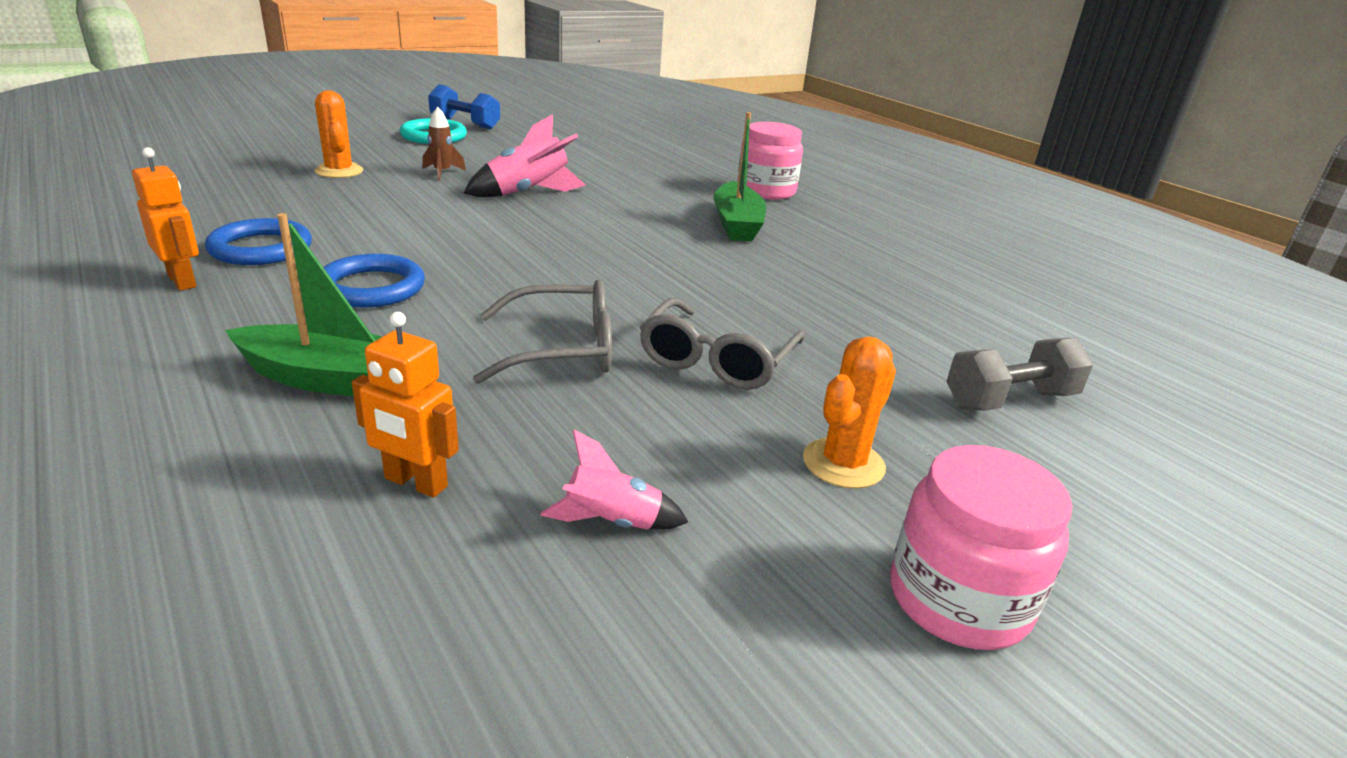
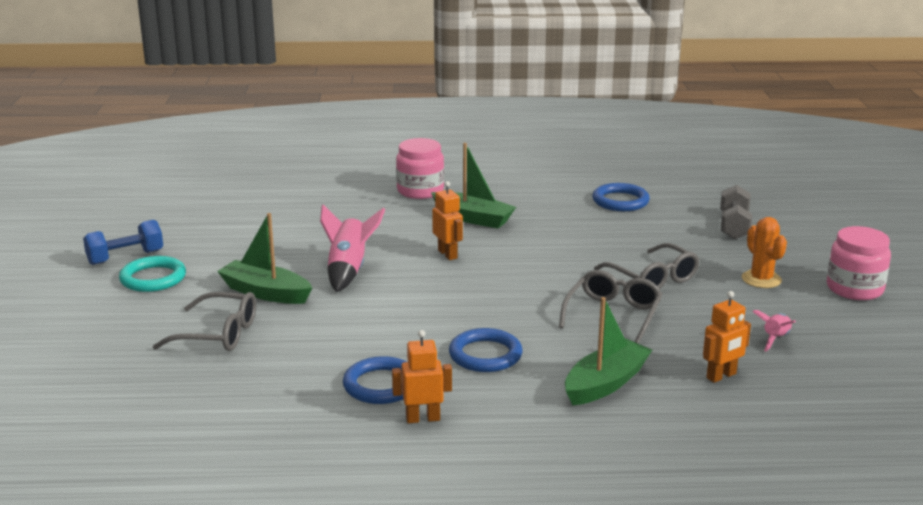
camera: 55 degrees left, 5 degrees down
(339, 171) = (218, 334): orange cactus -> grey glasses
(442, 173) = (266, 293): brown rocket -> green boat
(624, 227) = (447, 254): none -> orange robot
(934, 296) = (620, 201): none -> blue ring

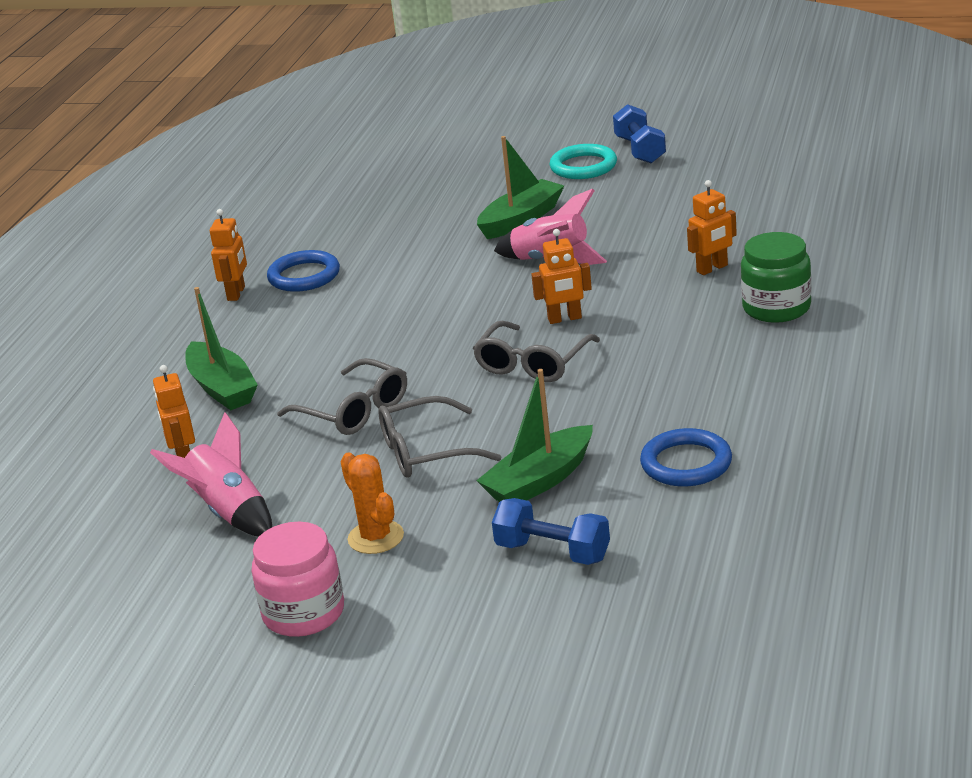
camera: 110 degrees right, 5 degrees up
(218, 334) = (447, 202): grey glasses -> grey glasses (532, 364)
(362, 213) = (712, 268): none -> orange robot
(420, 191) = (776, 308): pink jar -> green jar
(473, 218) = (666, 341): green boat -> green boat (540, 480)
(485, 355) = (320, 328): blue ring -> none
(734, 226) = (553, 552): grey dumbbell -> blue dumbbell
(761, 279) = (376, 537): orange cactus -> orange cactus turned 60 degrees clockwise
(775, 339) = (228, 512): pink rocket -> pink rocket, size x1.72

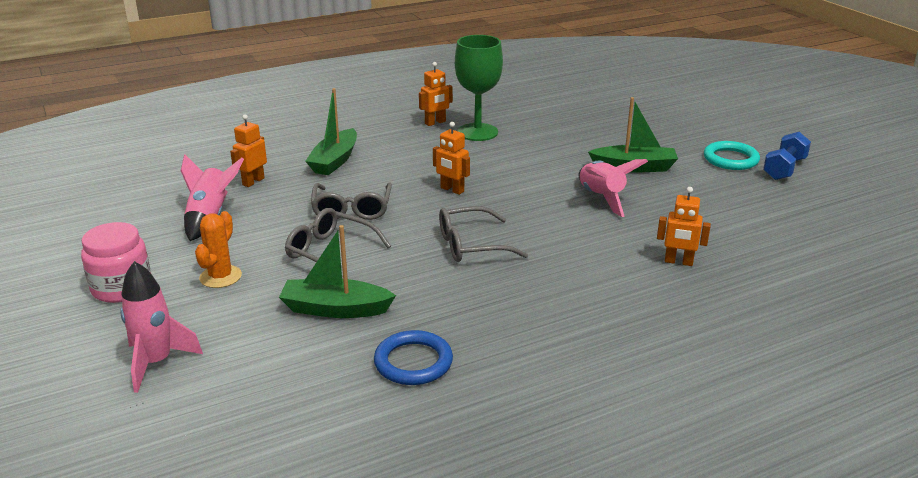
camera: 45 degrees right, 0 degrees up
(304, 276) = (477, 132): blue ring -> green goblet
(493, 620) = (156, 363): none -> pink rocket
(553, 552) = (254, 352): blue dumbbell -> none
(564, 319) = (538, 233): orange robot -> orange robot (452, 190)
(776, 308) = (665, 312): green jar -> none

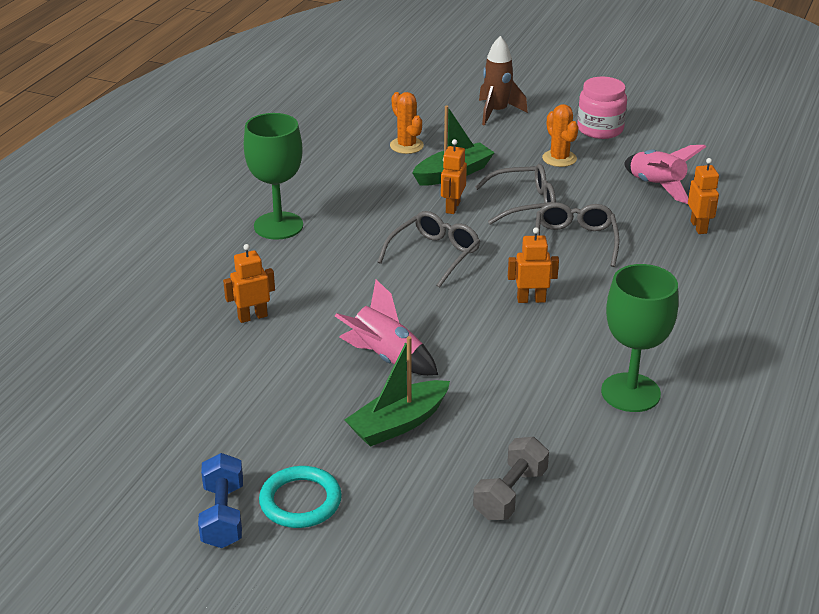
camera: 140 degrees right, 5 degrees up
(156, 363) = (497, 112): pink rocket -> brown rocket
(322, 368) = (406, 146): none -> orange cactus
(335, 161) = (684, 280): green boat -> none
(352, 209) = (575, 241): grey glasses -> grey glasses turned 45 degrees clockwise
(413, 362) = (360, 169): blue ring -> none
(435, 123) = (697, 384): orange robot -> orange robot (452, 207)
(577, 334) = (278, 226): none -> green goblet
(607, 125) = (510, 494): none -> grey dumbbell

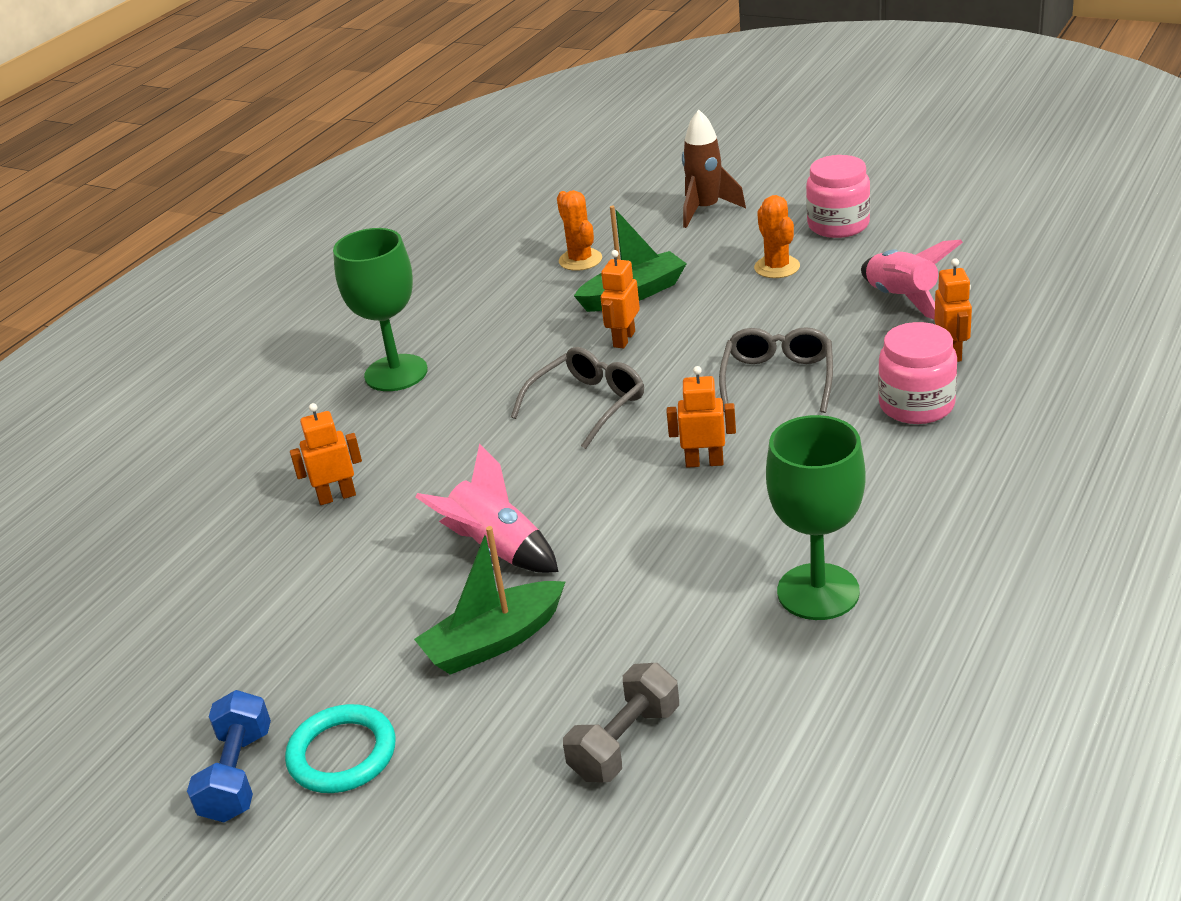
camera: 10 degrees right, 0 degrees up
(524, 203) = (719, 329): grey glasses -> none
(679, 263) = (916, 405): none -> pink jar

